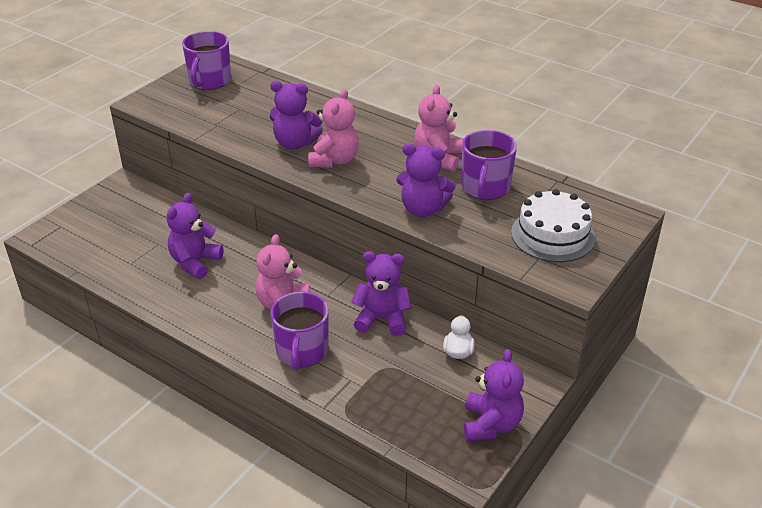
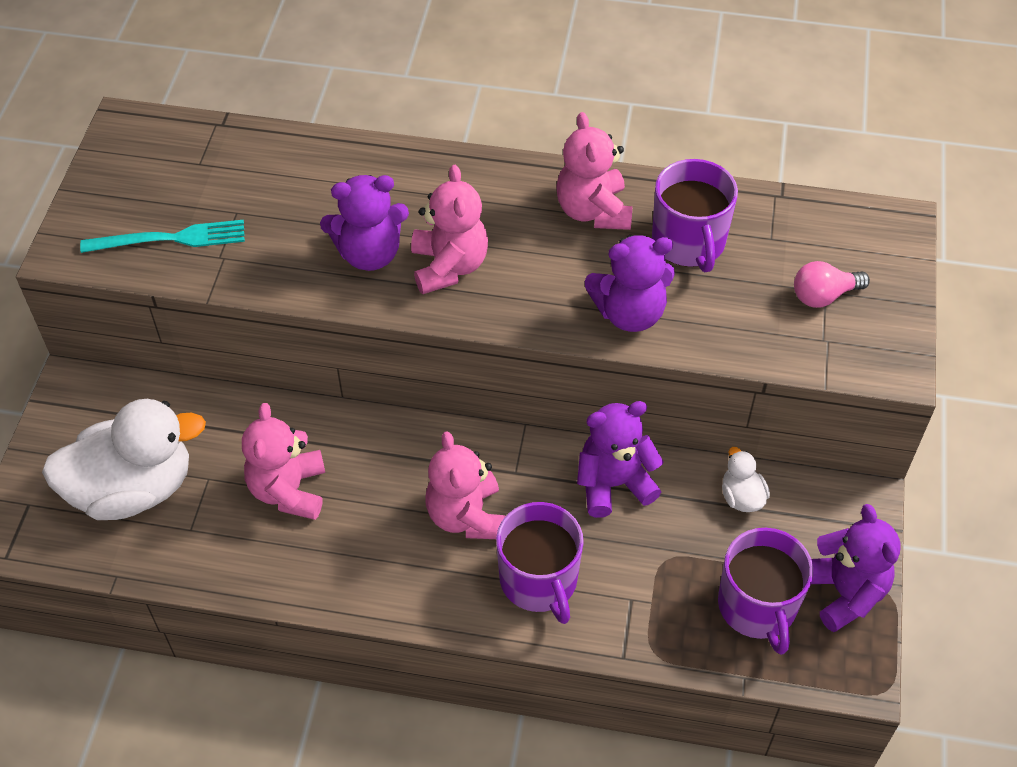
camera: 25 degrees left, 15 degrees up
(116, 236) = (133, 489): none -> white duck
(195, 262) = (289, 490): purple teddy bear -> pink teddy bear
(196, 110) = (170, 239): none -> turquoise fork
(209, 81) = (149, 171): purple mug -> purple mug (757, 606)
(553, 235) = (823, 296): white cake -> pink light bulb

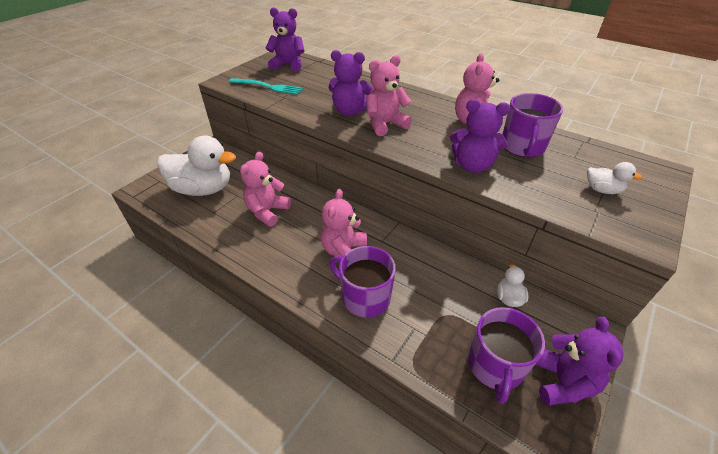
camera: 25 degrees right, 10 degrees down
(449, 266) = (385, 124): pink teddy bear -> pink teddy bear turned 135 degrees counterclockwise
(539, 580) = (365, 297): purple mug -> purple mug turned 120 degrees clockwise
(613, 484) = (433, 264): purple teddy bear -> purple teddy bear (288, 65)
(823, 296) = (602, 190): pink light bulb -> white duck

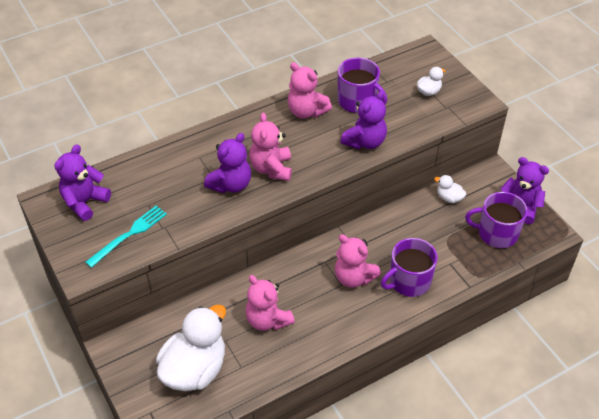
camera: 65 degrees left, 5 degrees up
(495, 366) = (496, 233): purple mug -> purple mug turned 150 degrees clockwise

